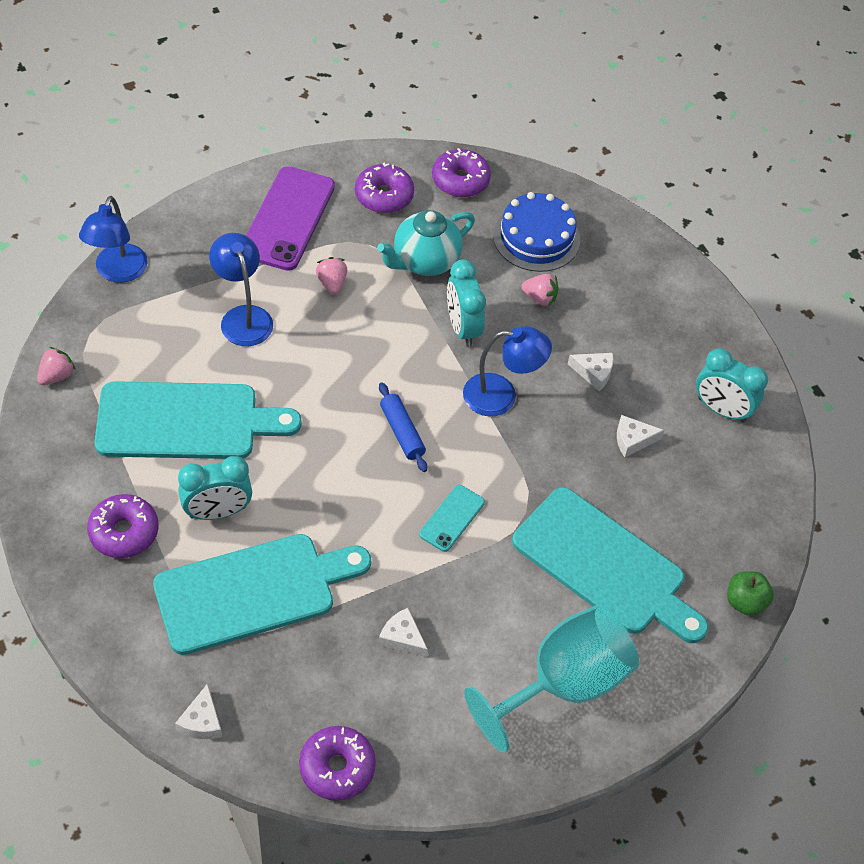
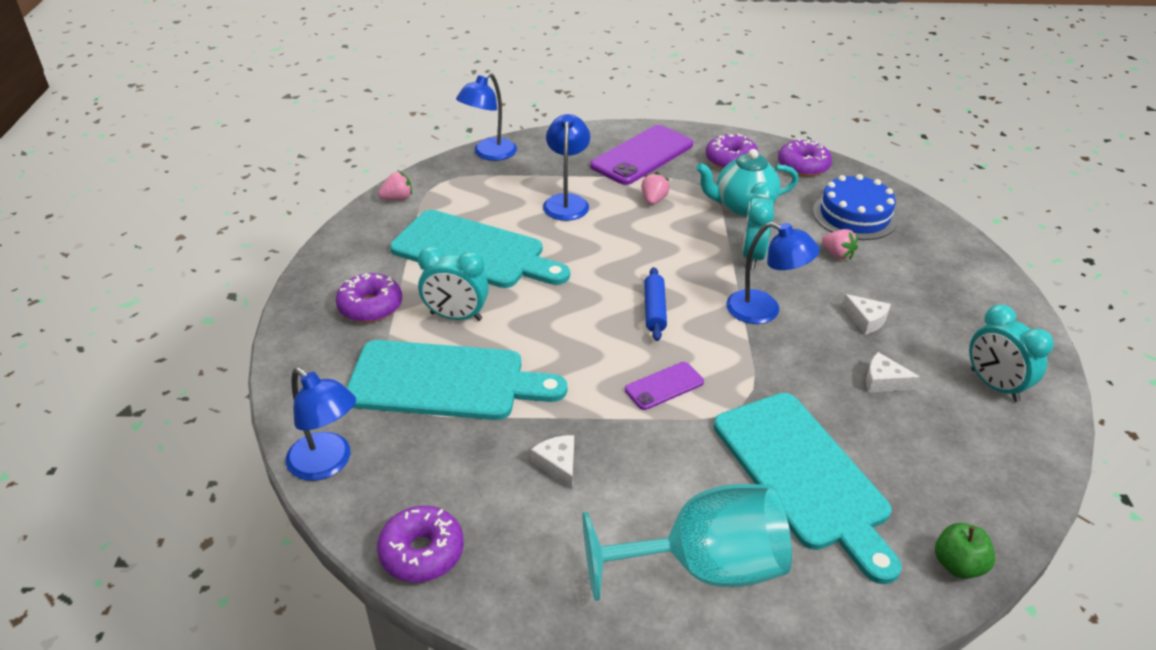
camera: 30 degrees right, 15 degrees down
(202, 721) = (327, 464): white cheese -> blue lamp
(452, 518) = (664, 386): turquoise phone -> purple phone

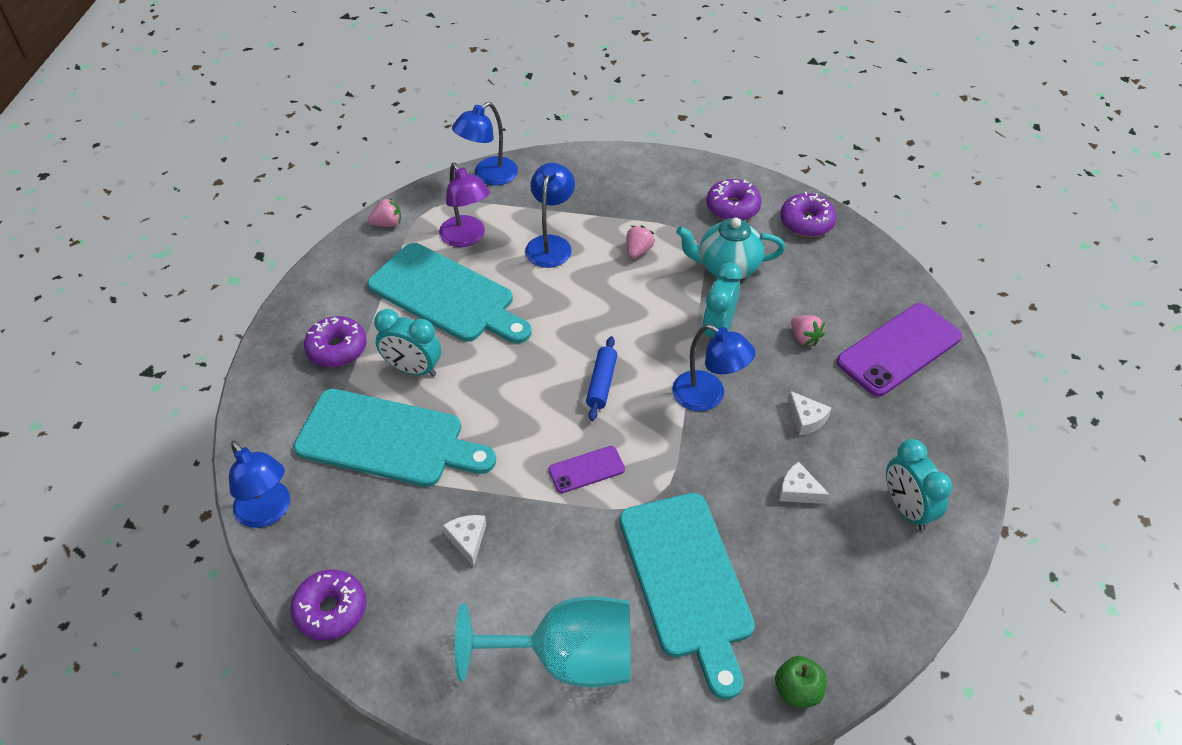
camera: 10 degrees right, 10 degrees up
(481, 203) = (467, 238): none -> purple lamp
(642, 155) = (643, 192): purple phone -> purple phone (899, 349)
(854, 215) = (839, 291): blue cake -> none

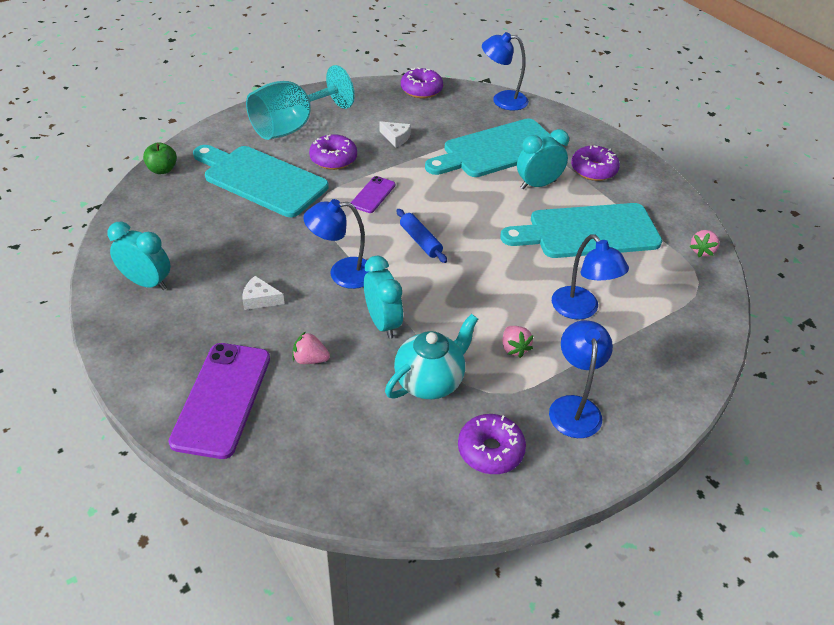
camera: 135 degrees right, 5 degrees down
(467, 238) = (640, 275): purple lamp -> none
(488, 176) = (710, 334): blue lamp -> blue lamp (574, 407)
(798, 490) = (230, 254): white cheese -> none
(806, 222) = (407, 484): purple donut -> purple donut (333, 159)

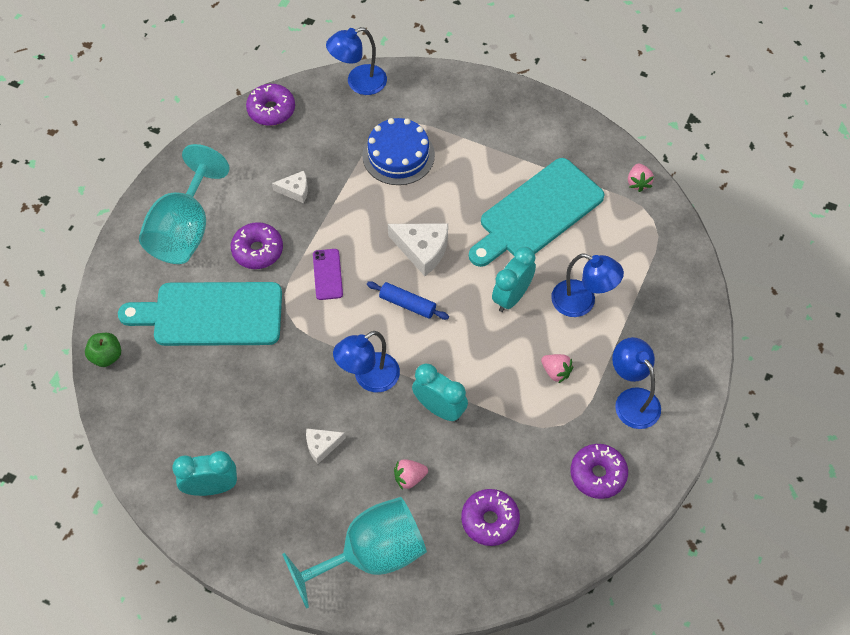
camera: 30 degrees left, 15 degrees up
(222, 399) = (371, 555): purple phone -> turquoise goblet
(430, 381) = (514, 441): turquoise teapot -> none
(465, 213) = (422, 250): none -> white cheese
(497, 150) = (398, 155): turquoise cutting board -> blue cake
(538, 184) = (462, 179): turquoise clock -> turquoise clock (512, 297)
(593, 170) = (498, 133): purple donut -> purple donut (490, 520)

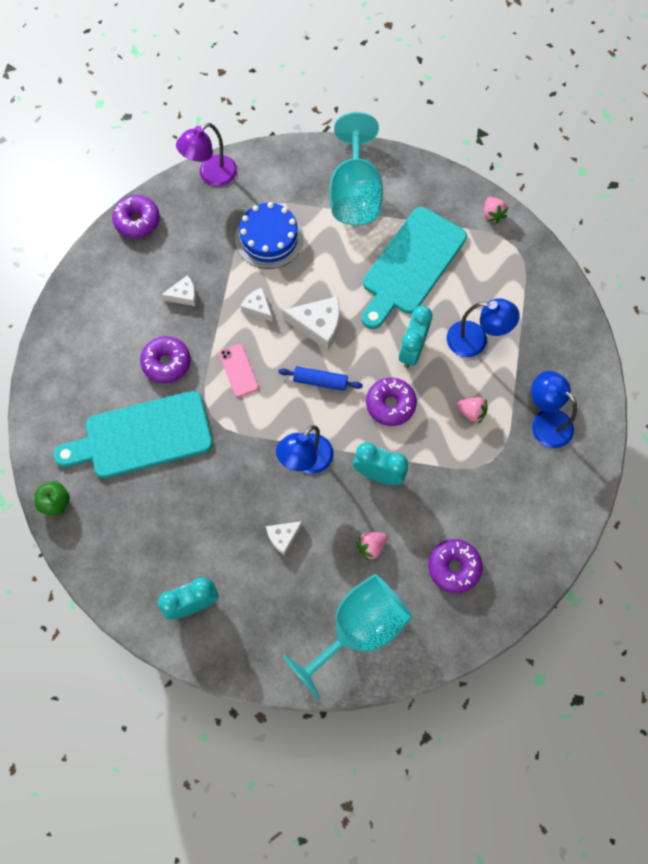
camera: 15 degrees left, 10 degrees up
(184, 230) = (92, 360): turquoise goblet -> turquoise goblet (355, 194)
(327, 274) = (239, 370): purple phone -> pink phone
(359, 83) = (211, 175): blue lamp -> purple lamp
(366, 219) = (258, 307): none -> white cheese
(598, 474) = (535, 499): purple donut -> purple donut (390, 404)

